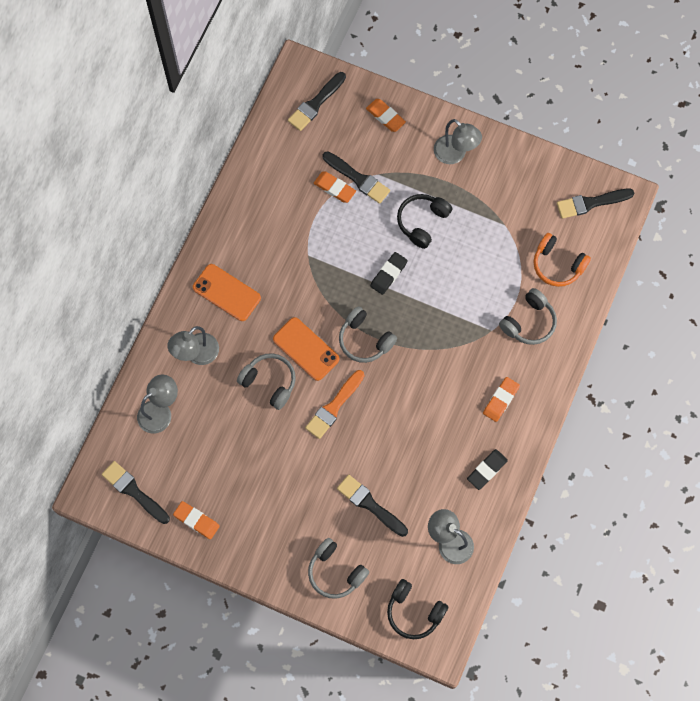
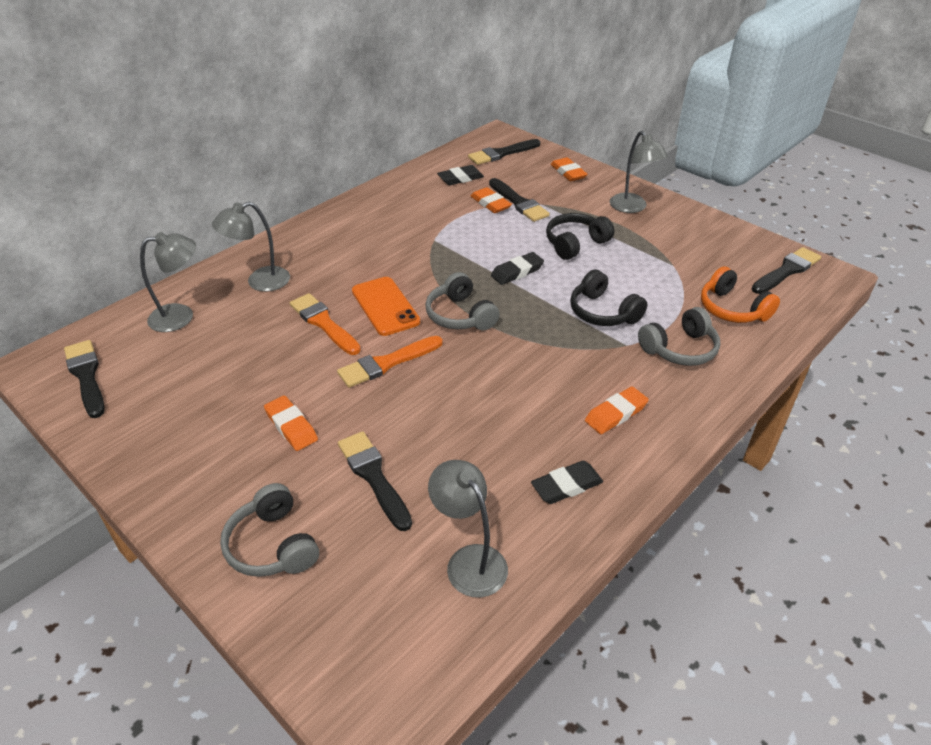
camera: 20 degrees right, 30 degrees down
(196, 521) = (133, 426): orange eraser -> orange eraser (291, 426)
(226, 292) = (328, 246): orange phone -> none
(269, 382) = (323, 323): grey headphones -> orange brush
(294, 158) = (460, 178): none -> black eraser
(414, 611) = (362, 645): black headphones -> black headphones (603, 312)
(591, 203) = (787, 271): black brush -> black brush turned 135 degrees clockwise

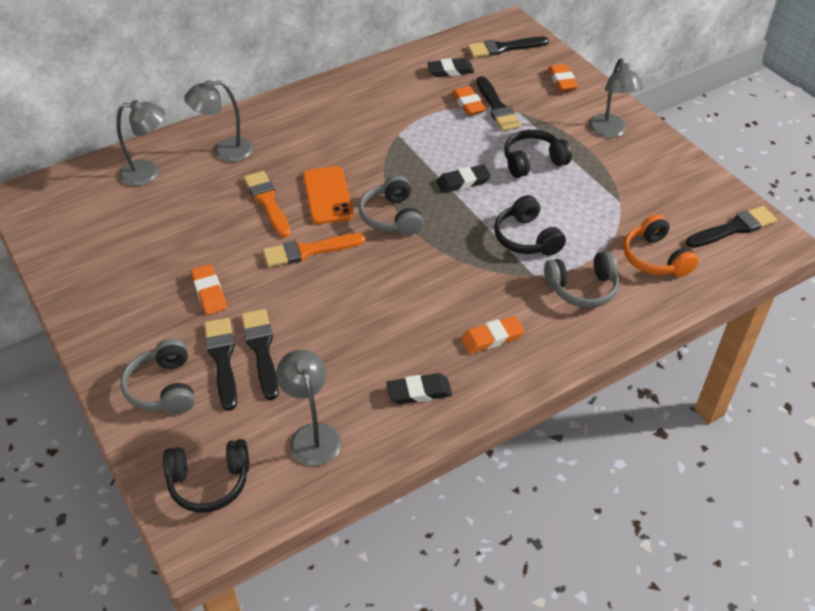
camera: 15 degrees right, 5 degrees up
(86, 376) = (58, 214): black brush -> black brush (222, 359)
(368, 647) = (209, 482): none -> black headphones

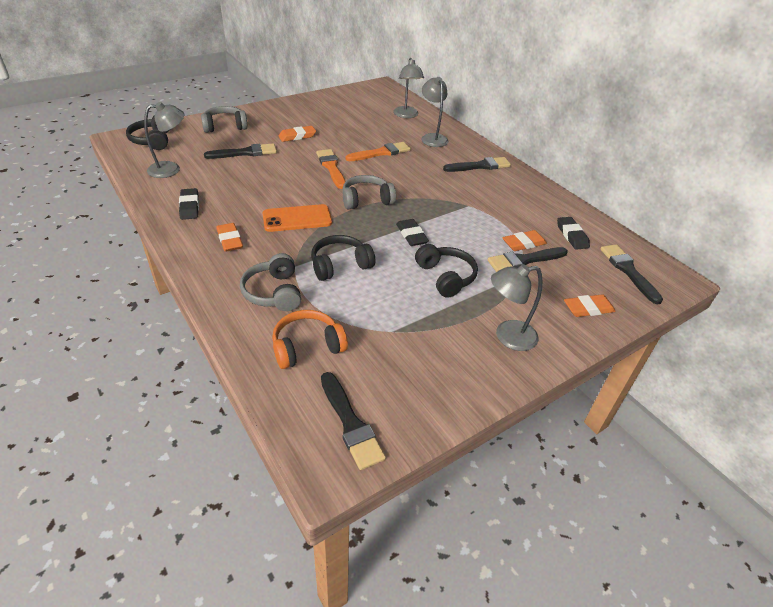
camera: 85 degrees right, 5 degrees down
(222, 359) = (241, 141): black brush -> black brush (480, 166)
(327, 195) = (389, 174): orange phone -> orange phone (297, 218)

